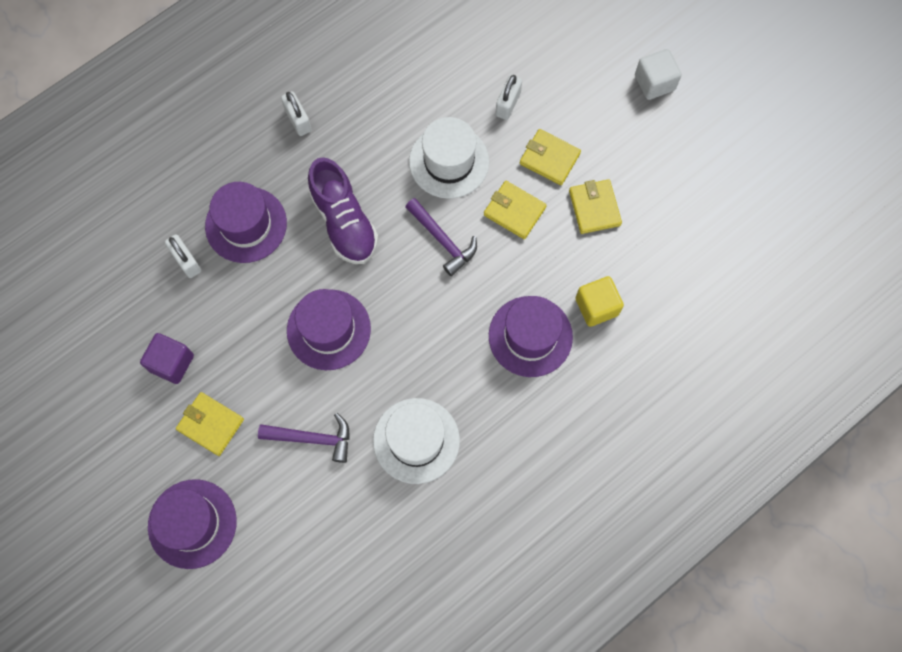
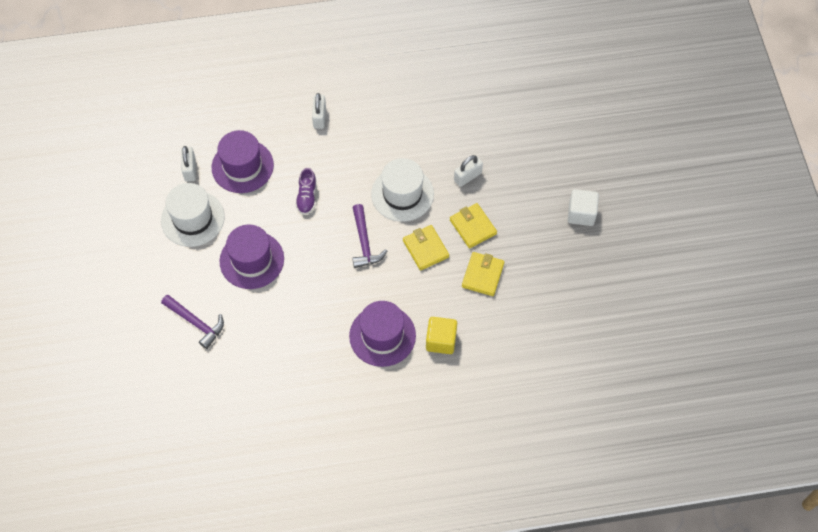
camera: 30 degrees right, 10 degrees down
(172, 363) = (139, 228): purple cube -> none
(192, 523) = (86, 334): purple hat -> none
(210, 424) = (138, 279): yellow wallet -> none
(344, 222) = (307, 197): purple shoe -> purple shoe, size x0.55
(416, 440) = (262, 361): white hat -> white hat (192, 218)

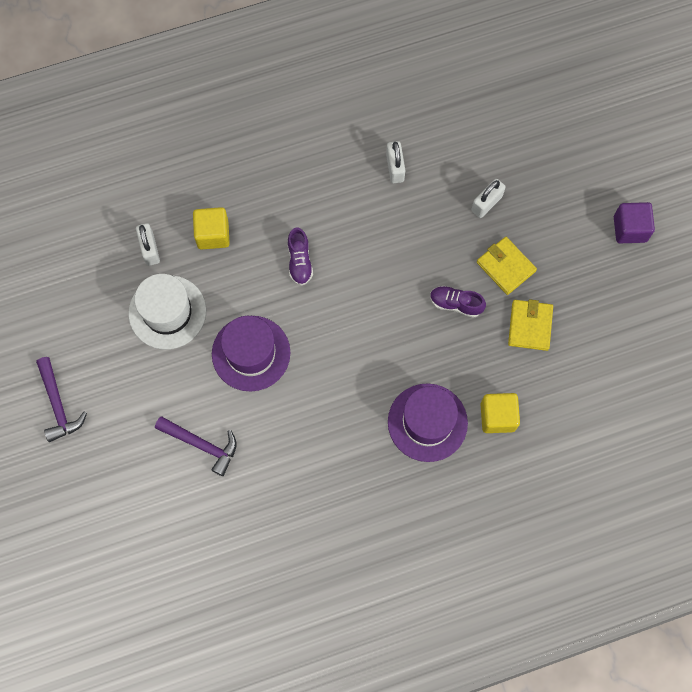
camera: 10 degrees left, 10 degrees up
(242, 166) = (213, 234): purple hat -> yellow cube
(319, 117) = (292, 155): white padlock -> white padlock (395, 168)
(364, 242) = (381, 308): purple hammer -> purple hammer (58, 404)
(402, 194) = (413, 238): white hat -> none
(425, 249) = (455, 304): yellow wallet -> purple shoe
(581, 214) = (630, 229): white cube -> purple cube

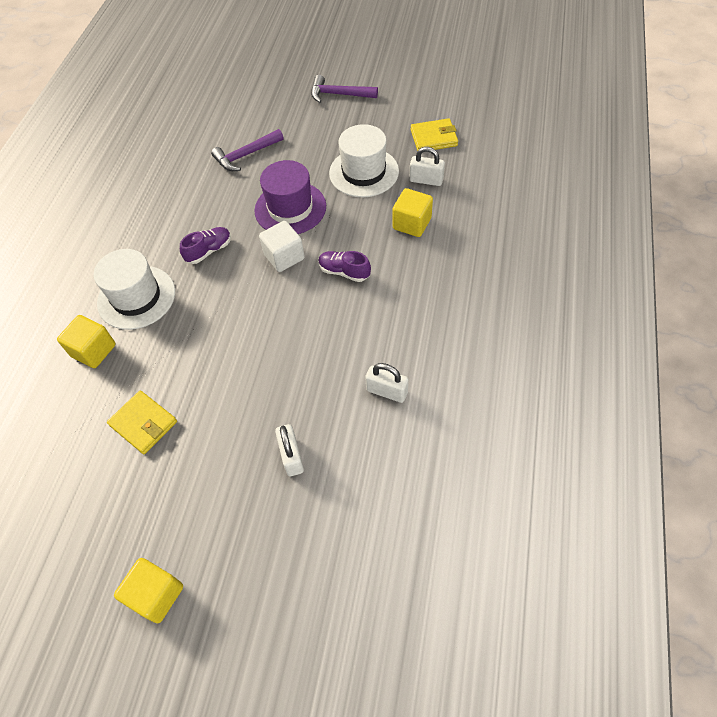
camera: 125 degrees right, 15 degrees down
(311, 322) = (284, 257): none -> white cube
(427, 422) = (136, 297): purple hat -> white hat
(455, 304) = (214, 371): purple shoe -> purple shoe (209, 251)
(505, 267) = (215, 436): yellow wallet -> yellow wallet (434, 138)
(630, 229) = (156, 595): purple cube -> yellow cube

